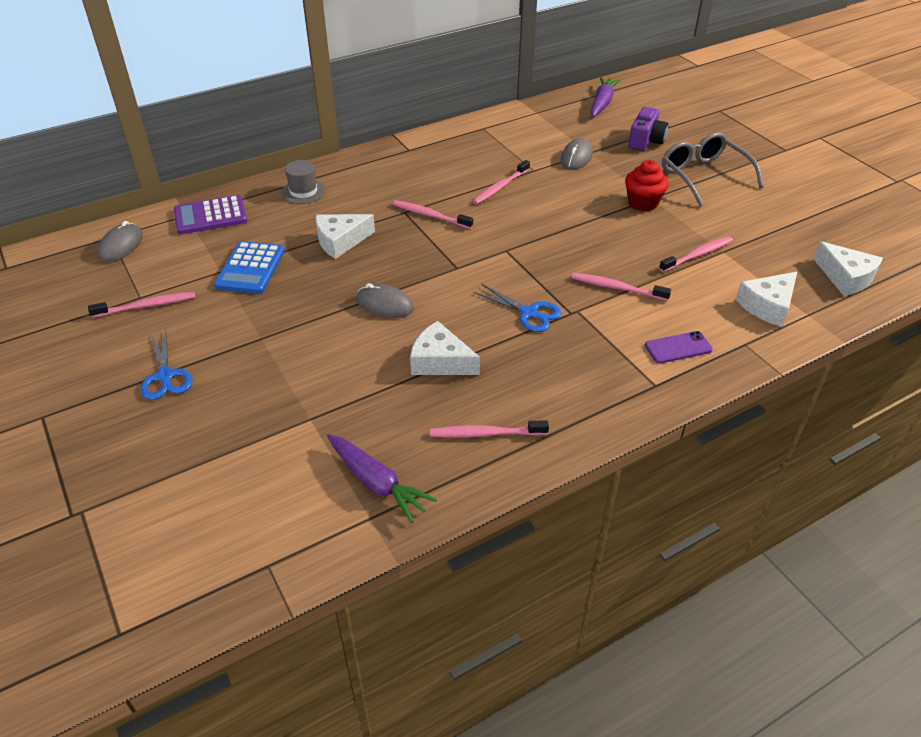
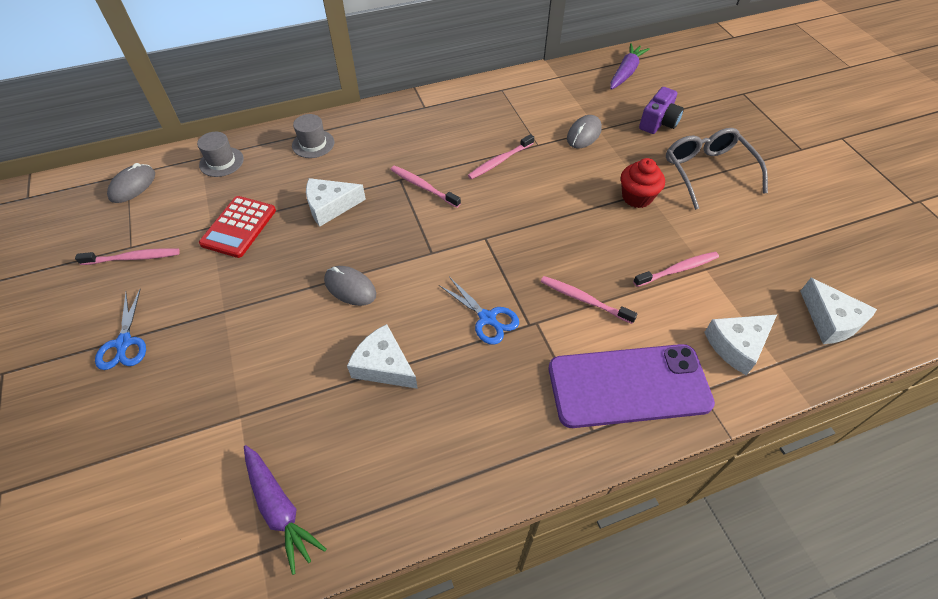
camera: 10 degrees right, 10 degrees up
(210, 216) = (221, 162): purple calculator -> grey hat
(250, 268) = (239, 227): blue calculator -> red calculator
(485, 434) = (403, 465): pink toothbrush -> none
(678, 347) = (628, 385): purple phone -> purple phone, size x2.37

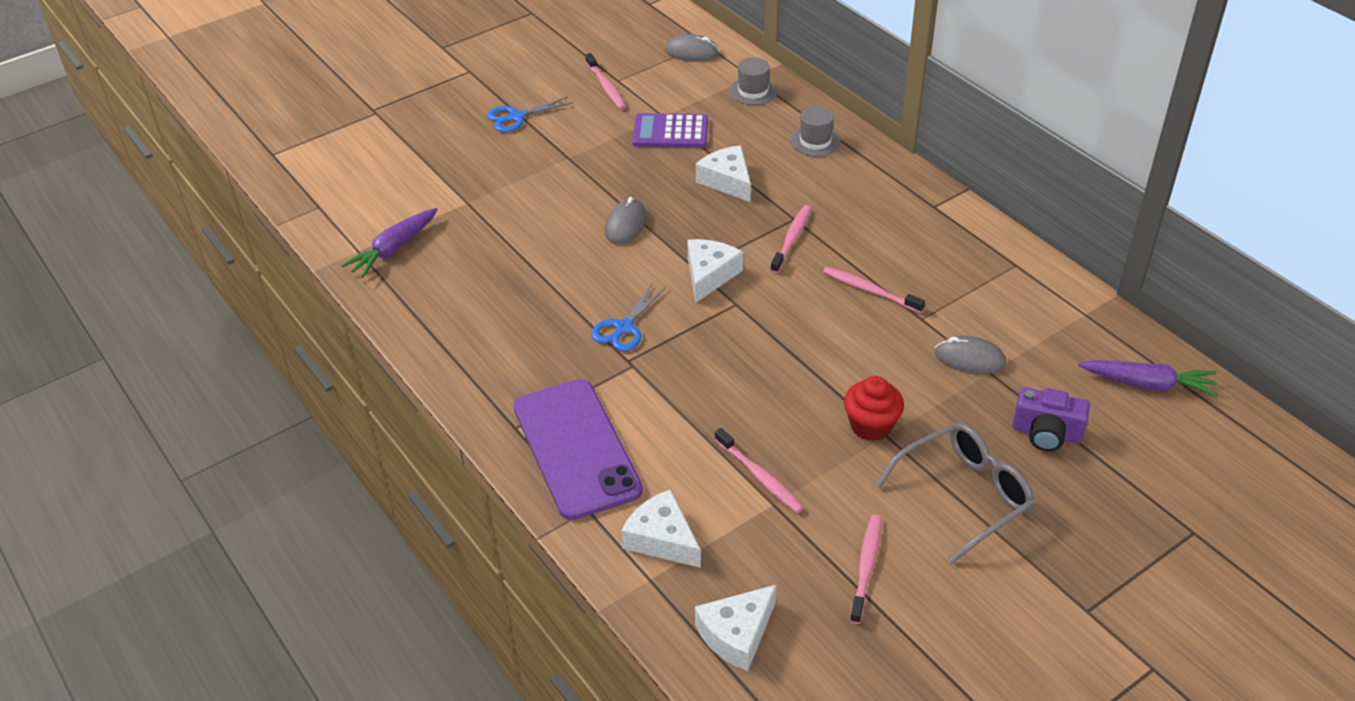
camera: 75 degrees right, 10 degrees down
(239, 227) = (670, 132): red calculator -> purple calculator
(383, 365) = (543, 270): white cheese -> white cheese (709, 275)
(584, 300) = (678, 398): pink toothbrush -> pink toothbrush (866, 567)

